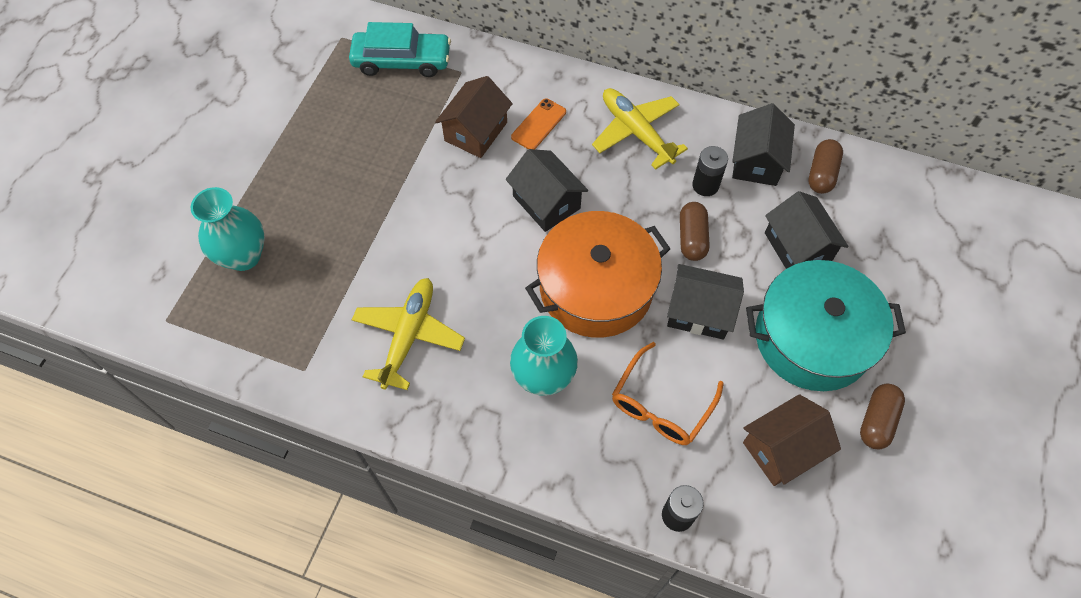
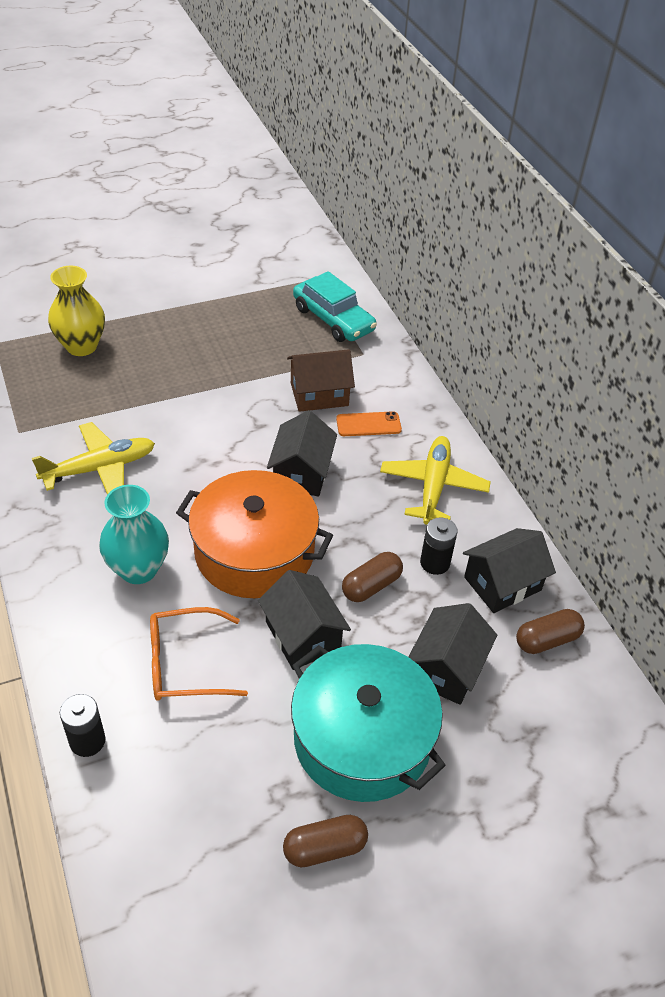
camera: 45 degrees right, 15 degrees down
(243, 256) = (81, 346): turquoise vase -> yellow vase
(782, 449) = (223, 784): brown house -> none

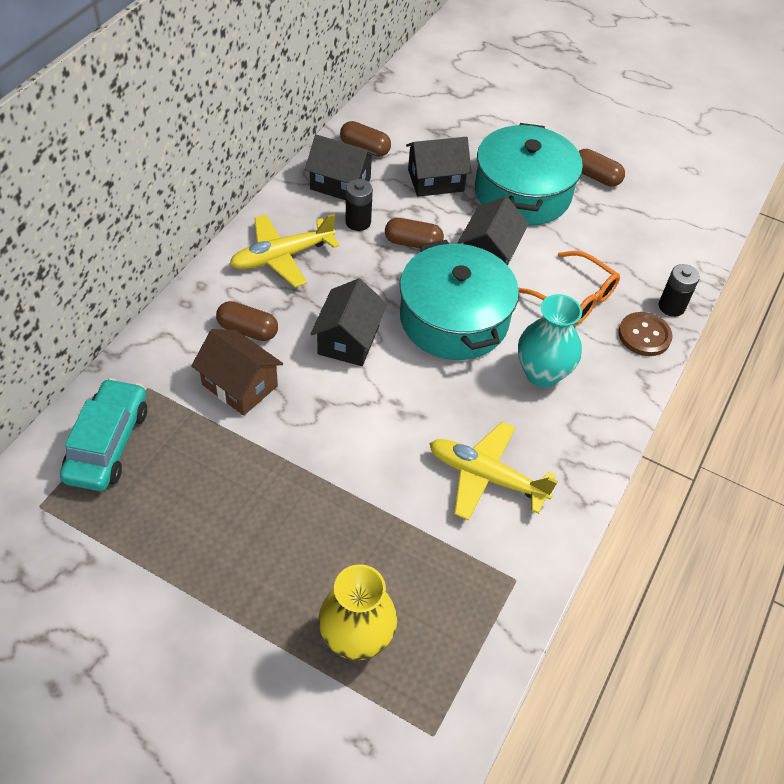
camera: 130 degrees left, 5 degrees up
(86, 682) = (644, 335): none -> brown button
(254, 552) = (454, 319): orange pot -> turquoise pot
(301, 473) = (348, 340): black house -> black house turned 45 degrees counterclockwise
(368, 424) = (248, 330): orange phone -> brown capsule

